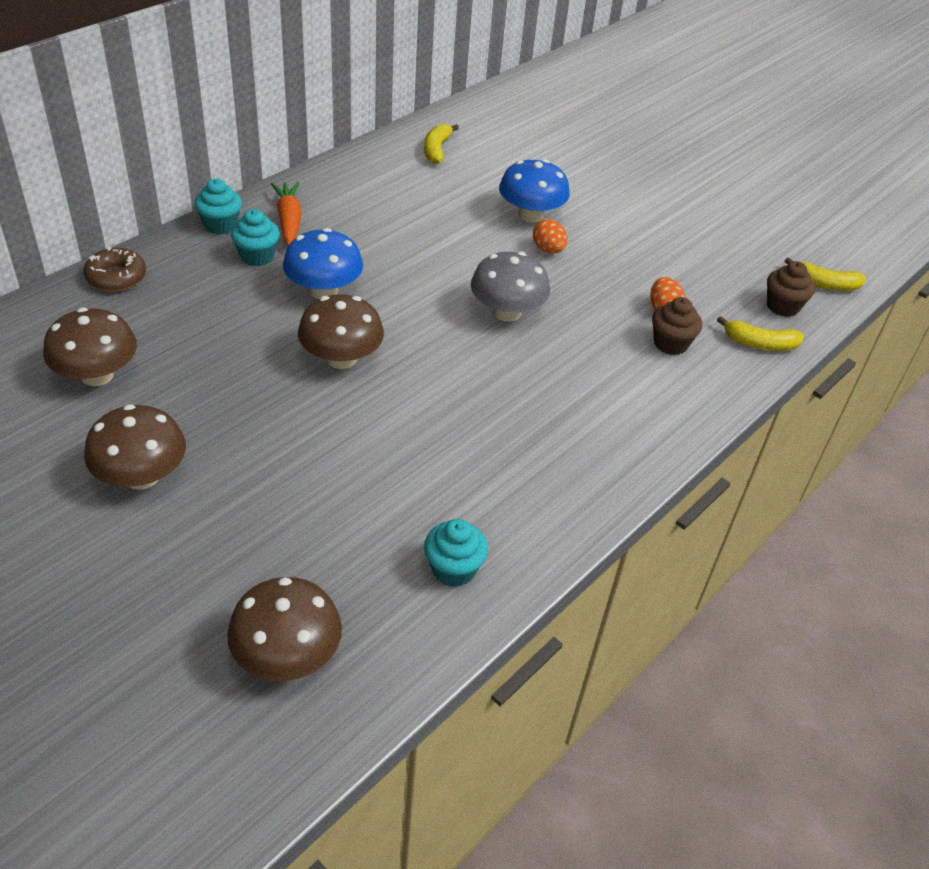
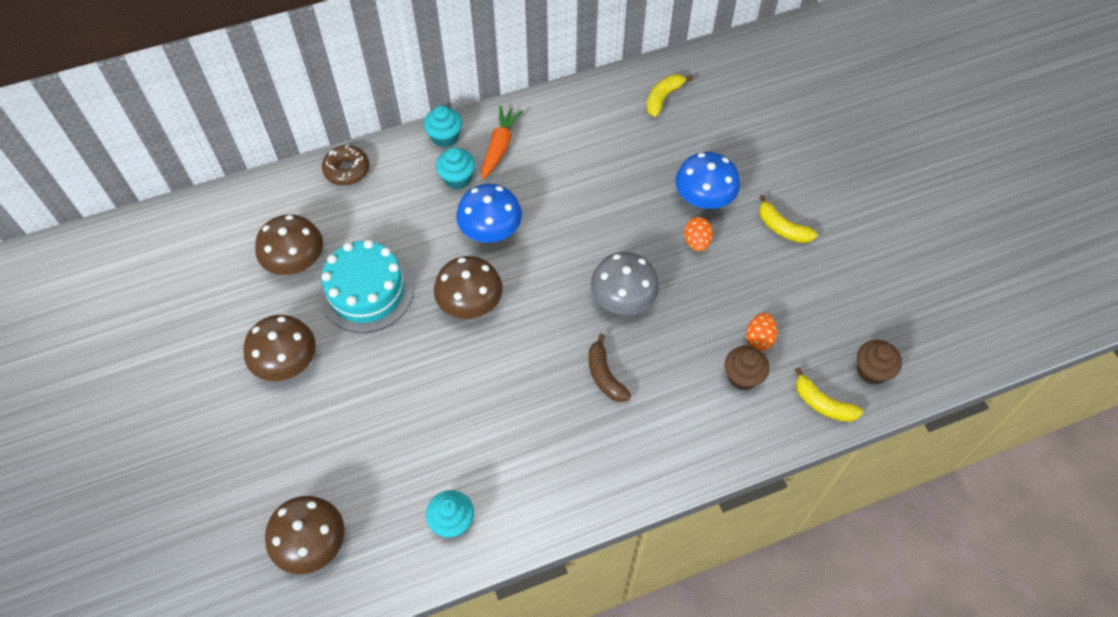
camera: 30 degrees right, 15 degrees up
(208, 381) = (366, 291): none -> turquoise cake
(533, 381) = (605, 376): none -> brown banana
(824, 284) = (930, 359): yellow banana -> yellow banana (782, 228)

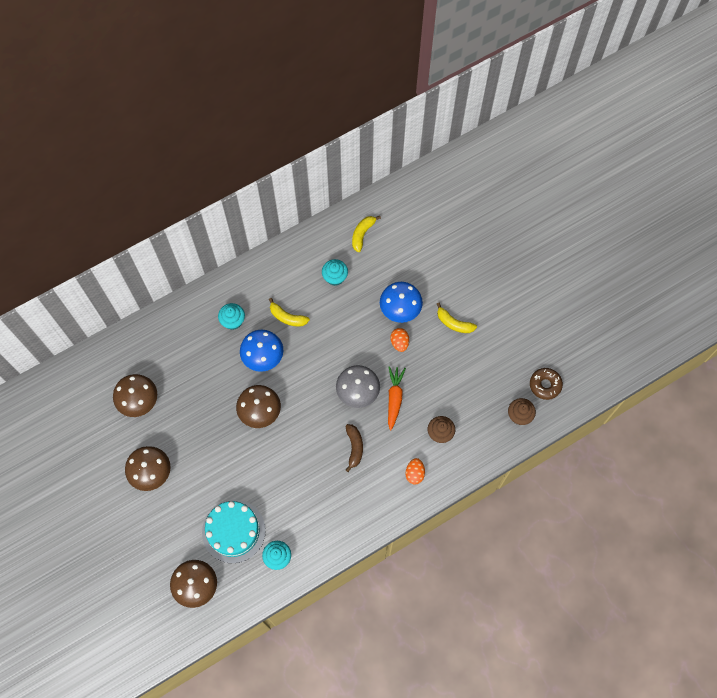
camera: 10 degrees left, 10 degrees up
(347, 170) = (156, 326): brown donut -> brown donut (545, 385)
(366, 291) = (191, 415): turquoise cake -> turquoise cake (233, 531)
(445, 137) = (218, 290): turquoise cupcake -> turquoise cupcake (335, 277)
(499, 147) = (257, 291): orange carrot -> orange carrot (394, 398)
(605, 376) = (354, 447): brown banana -> brown banana turned 150 degrees counterclockwise
(759, 339) = (447, 405): orange egg -> orange egg (414, 473)
(823, 404) = (491, 443): yellow banana -> yellow banana (287, 317)

